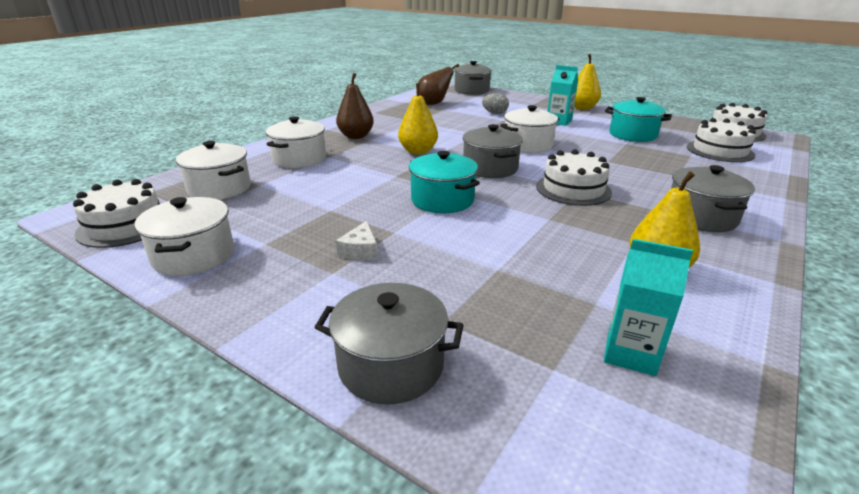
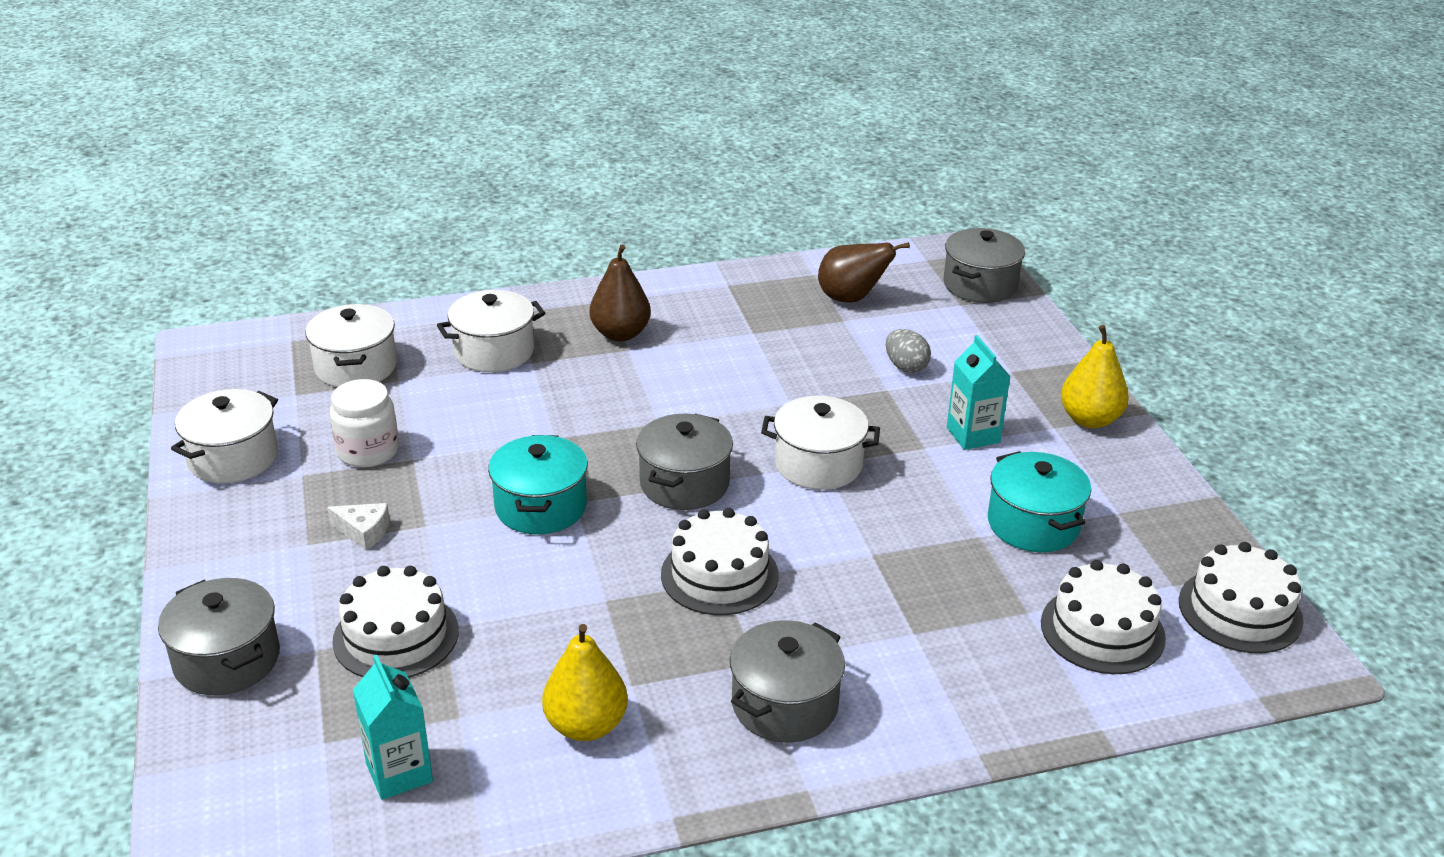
camera: 40 degrees right, 5 degrees up
(125, 225) = (225, 384): white cake -> white cake (396, 636)
(294, 217) = (368, 451): none -> white jar
(360, 250) = (363, 531): white cheese -> white cheese turned 120 degrees counterclockwise
(418, 151) = (650, 404): yellow pear -> none

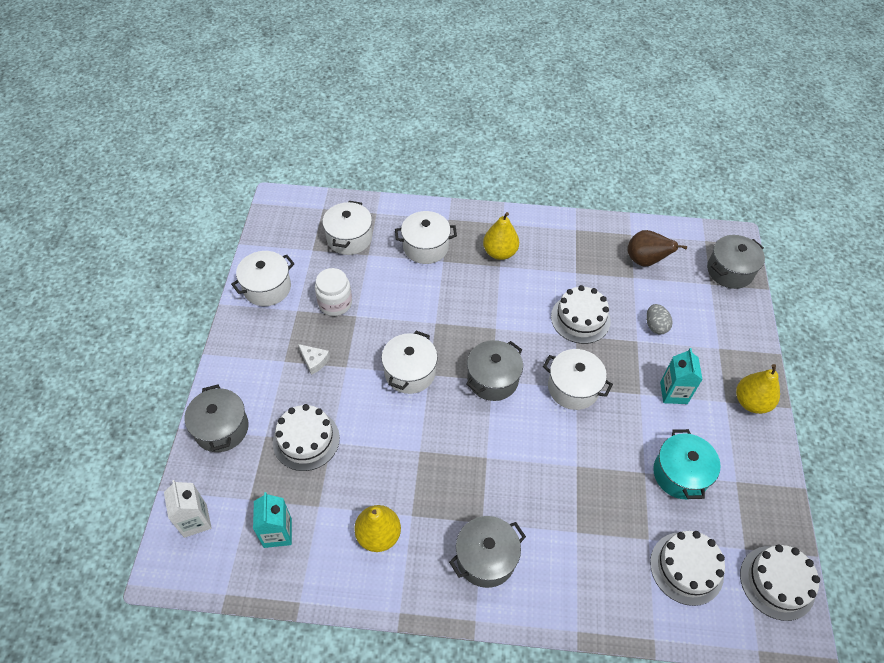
camera: 20 degrees right, 20 degrees up
(230, 799) = (195, 520): none -> white carton
(541, 507) = (410, 372): turquoise pot -> white pot
(620, 334) = (499, 252): brown pear -> yellow pear
(719, 575) = (486, 453): white cake -> white cake (580, 318)

